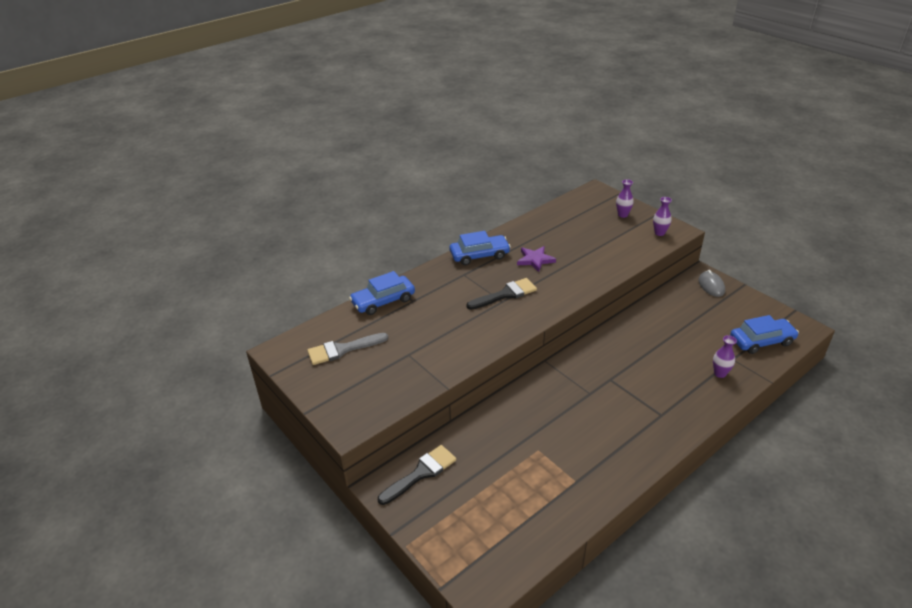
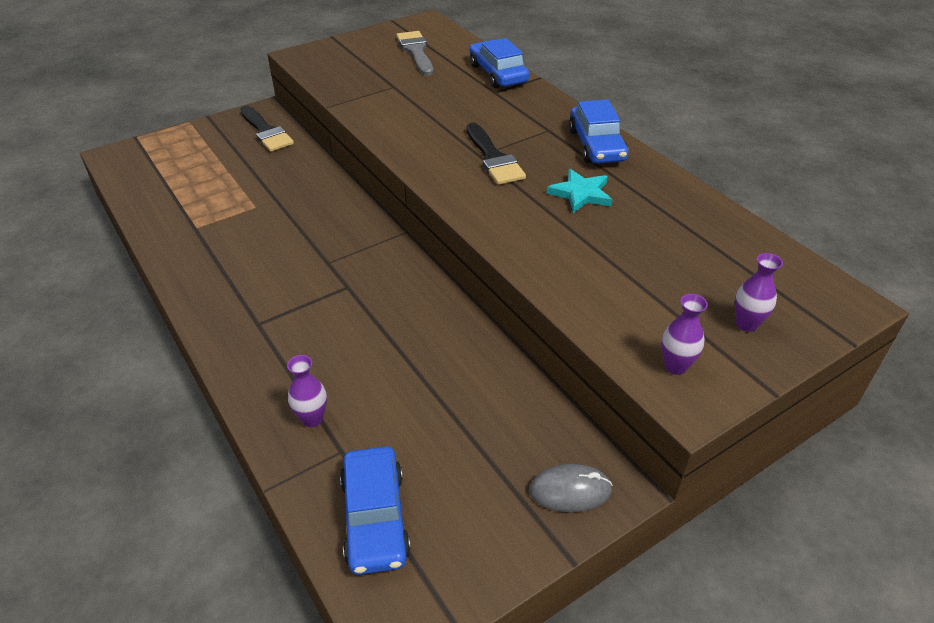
camera: 95 degrees right, 5 degrees up
(535, 260) = (581, 193): purple star -> turquoise star

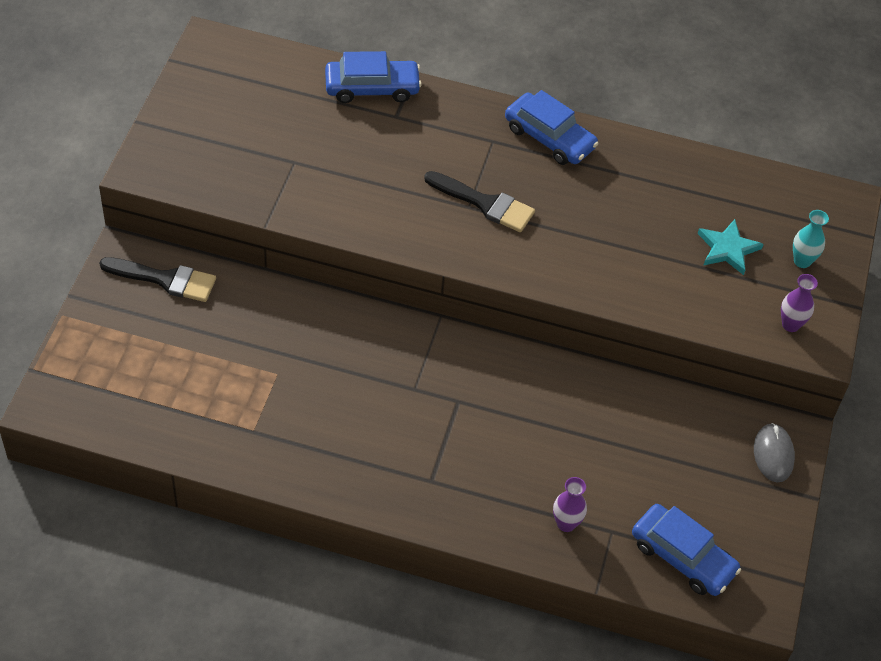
camera: 45 degrees left, 10 degrees up
(416, 51) = (256, 98): grey brush -> none
(498, 73) = (372, 88): blue car -> blue car turned 150 degrees clockwise
(570, 490) = (773, 454): grey mouse -> grey mouse turned 45 degrees counterclockwise
(581, 193) = (590, 203): turquoise star -> turquoise star (727, 249)
(746, 324) = (802, 261): purple vase -> turquoise vase

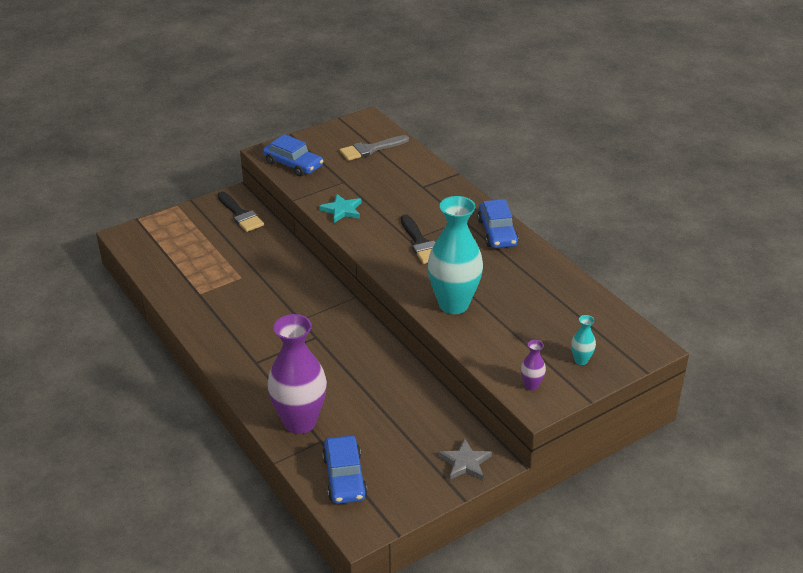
camera: 45 degrees right, 15 degrees down
(270, 91) = (370, 149): none -> grey brush
(372, 88) = (425, 170): blue car -> blue car (293, 164)
(566, 524) = (300, 422): purple vase -> purple vase, size x2.38
(610, 268) = (453, 304): none -> turquoise vase
(727, 249) = (539, 331): turquoise star -> turquoise star (342, 210)
(773, 454) = (465, 462): grey mouse -> grey star

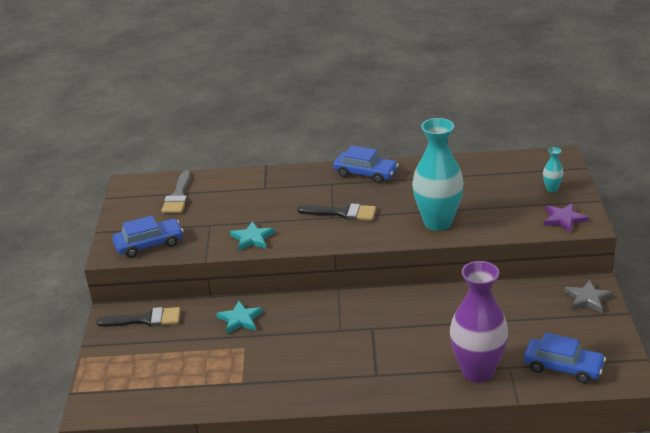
camera: 55 degrees left, 5 degrees down
(274, 260) = (240, 319): none -> turquoise star
(531, 385) = (564, 219): purple vase -> purple star

